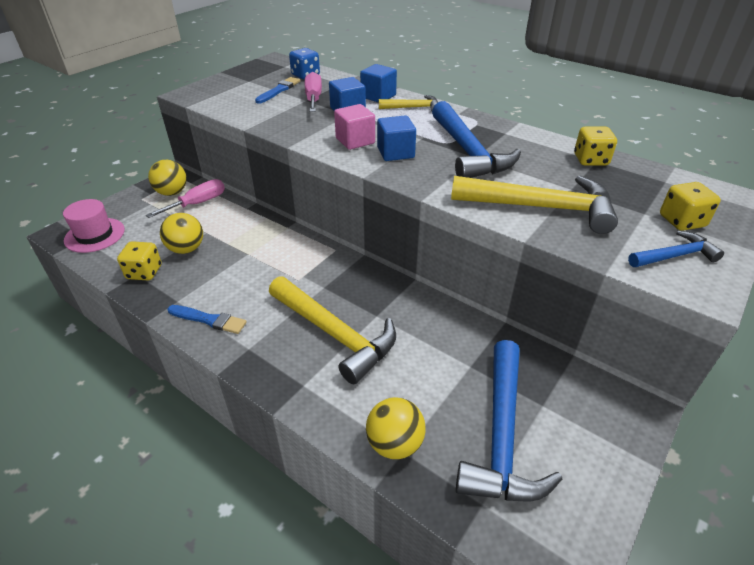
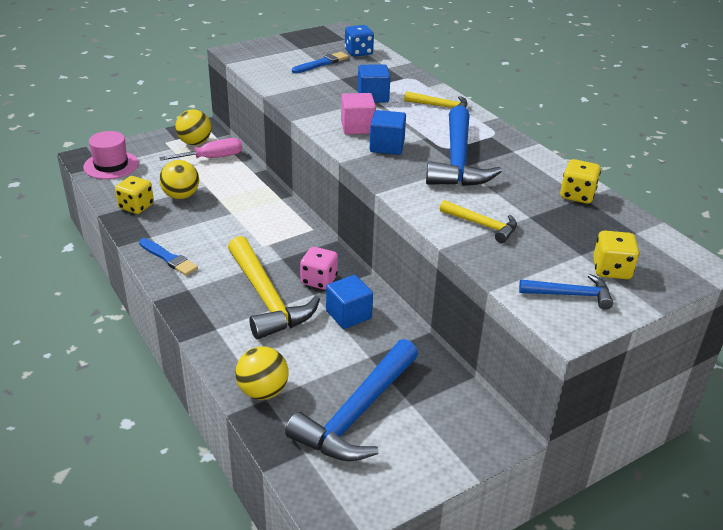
camera: 20 degrees right, 5 degrees down
(313, 98) = (349, 78): pink screwdriver -> none
(373, 300) = (319, 280): none -> pink dice
(378, 96) = (414, 88): blue cube -> blue cube (348, 315)
(541, 207) = (482, 225): yellow hammer -> yellow hammer, size x0.52

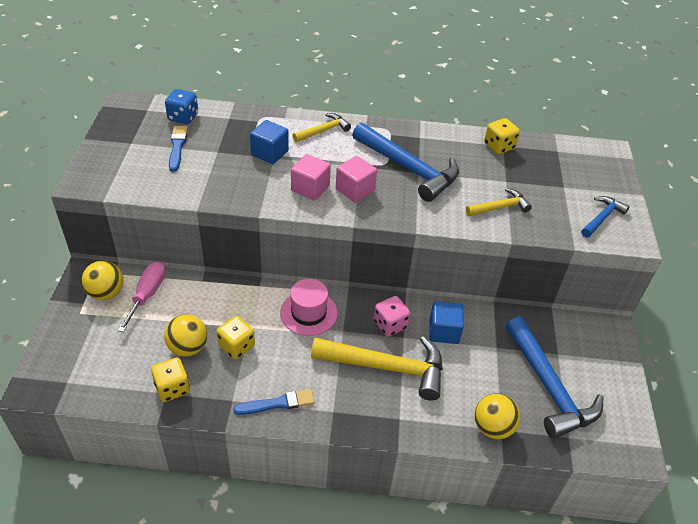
camera: 55 degrees left, 10 degrees up
(111, 165) = (76, 373): pink hat -> pink hat (308, 313)
(387, 146) = (355, 190): blue cube -> pink cube
(611, 270) = (588, 185): yellow dice -> yellow dice (236, 346)

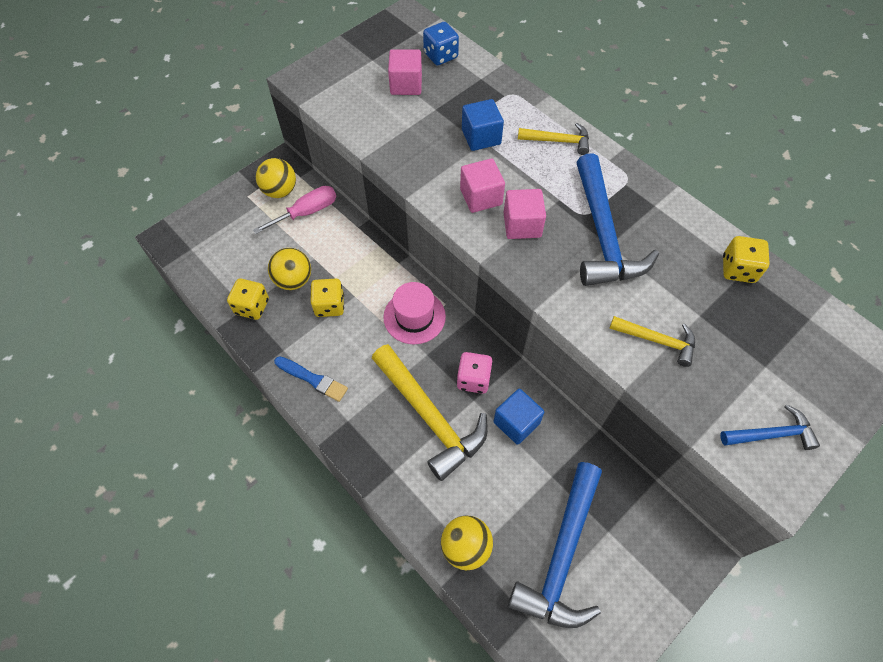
camera: 45 degrees right, 15 degrees up
(177, 147) = (406, 85): blue brush -> pink cube

